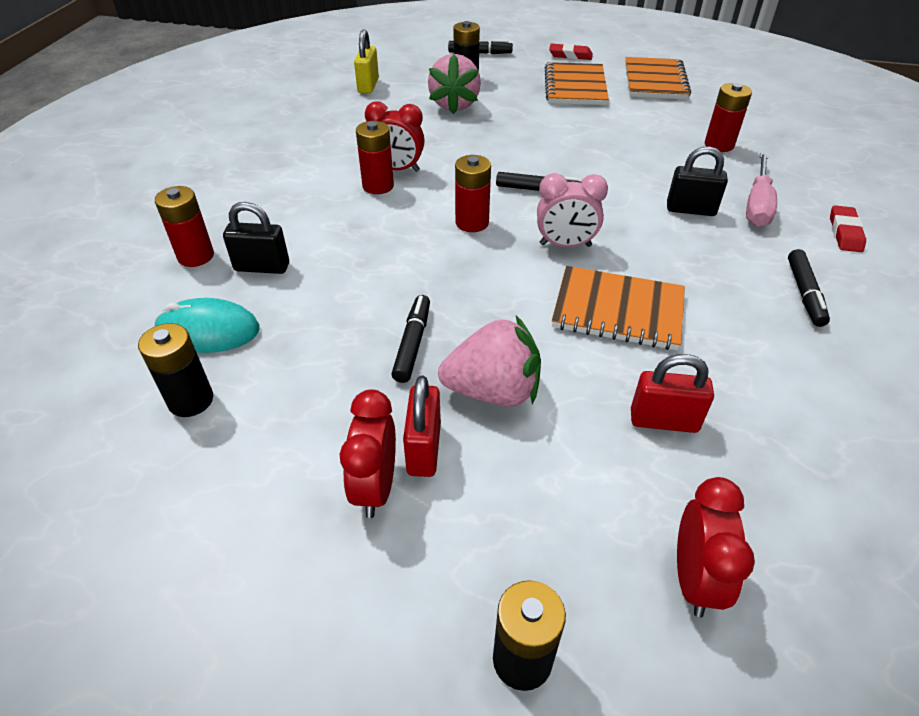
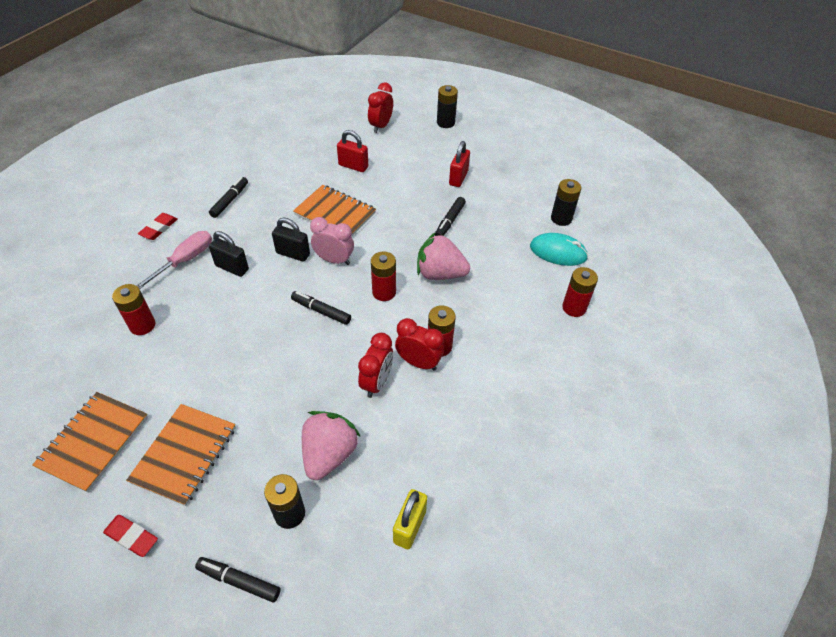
camera: 165 degrees left, 5 degrees up
(262, 267) = (529, 288): black padlock -> black padlock (293, 254)
(375, 487) = (481, 170): red clock -> red clock (376, 382)
(493, 391) = (419, 192): pink strawberry -> pink strawberry (440, 273)

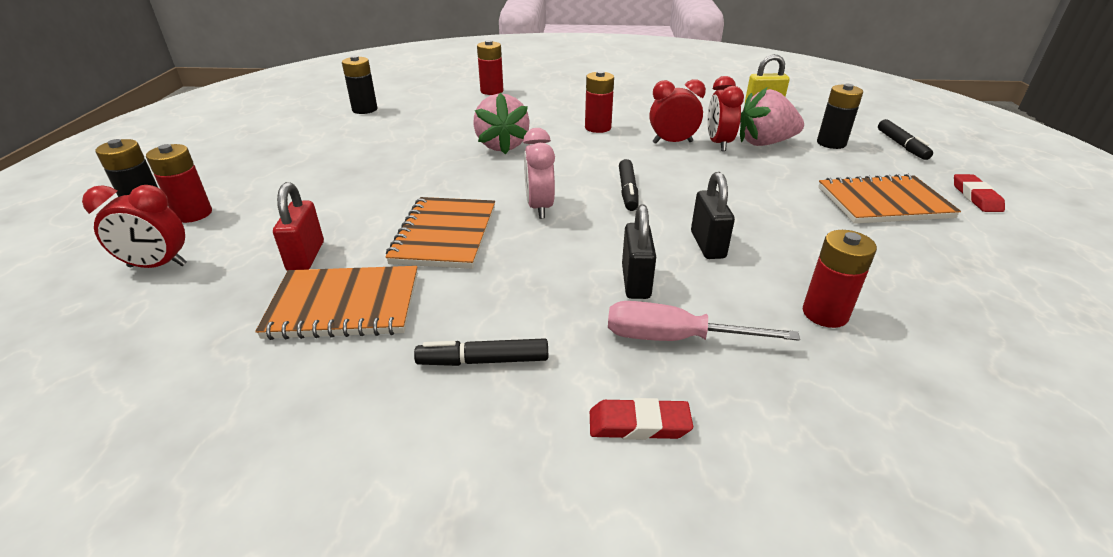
camera: 115 degrees left, 15 degrees down
(94, 442) = (979, 262): orange notebook -> orange notebook (344, 306)
(293, 254) = (557, 241): black padlock -> black padlock (707, 245)
(384, 292) = (560, 166): red battery -> red battery (193, 214)
(418, 362) = (627, 131): red clock -> red clock (718, 144)
(450, 221) = (406, 158): black marker -> none
(458, 178) = (308, 170): red padlock -> none
(558, 252) = (421, 104): turquoise mouse -> none

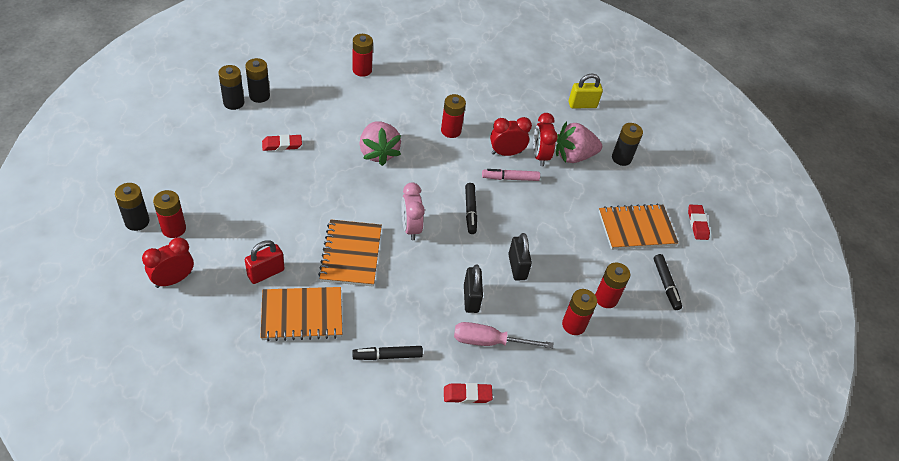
camera: 10 degrees left, 15 degrees up
(158, 266) = (173, 279): red clock -> red clock turned 150 degrees clockwise
(306, 256) = (266, 273): red padlock -> red padlock turned 60 degrees clockwise
(331, 115) = (233, 102): none -> black battery
(378, 142) = (282, 145): none -> red eraser
(681, 162) = (510, 178): none -> pink marker
(869, 279) = (606, 298): none -> red battery
(901, 145) = (670, 163): black marker -> black marker (666, 285)

